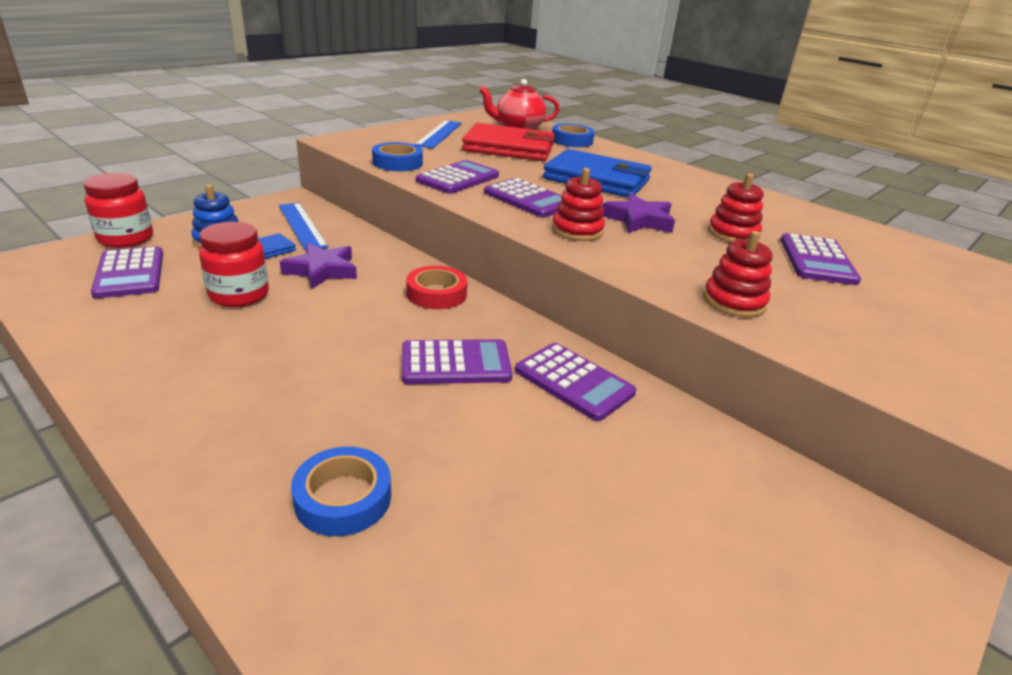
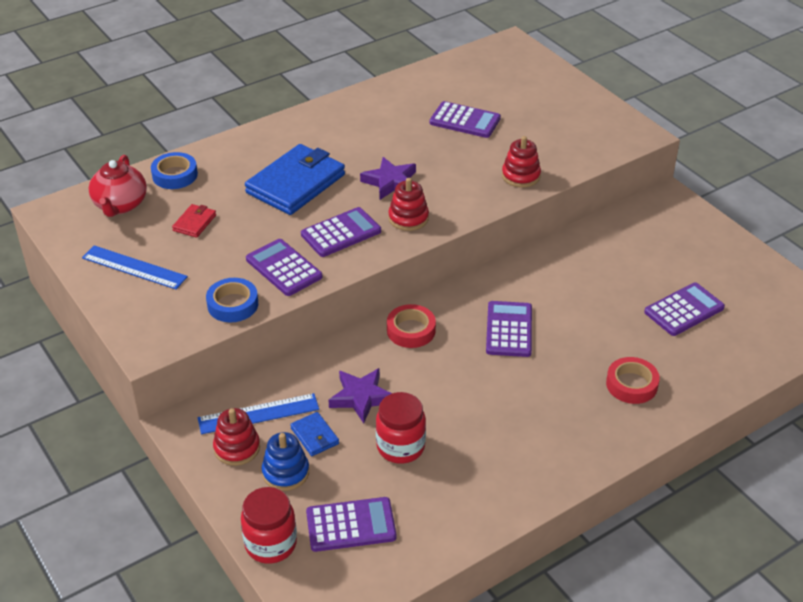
camera: 75 degrees left, 10 degrees up
(343, 498) = (631, 384): blue tape -> red tape
(509, 148) = (194, 223): red wallet -> red wallet, size x0.45
(574, 382) = (533, 279): purple calculator -> purple calculator (684, 310)
(732, 234) = (419, 143): red stacking toy -> red stacking toy (237, 448)

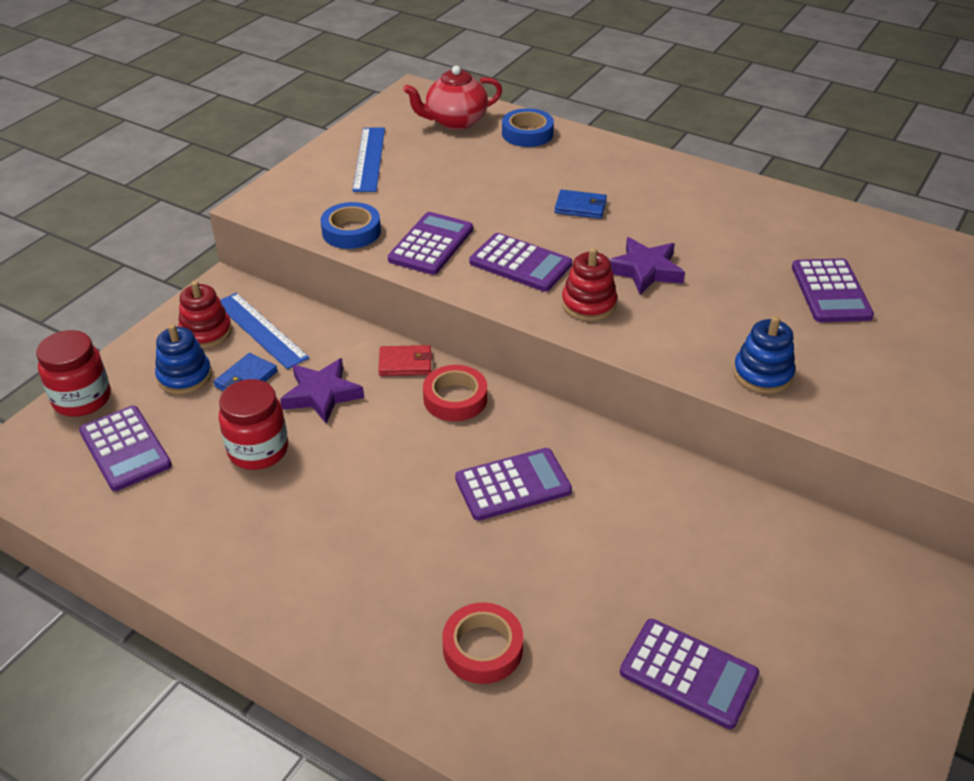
camera: 65 degrees right, 0 degrees up
(194, 223) = (462, 168): red wallet -> red wallet (405, 363)
(295, 183) = (580, 207): blue wallet -> blue wallet, size x0.45
(521, 176) = (762, 374): red stacking toy -> blue stacking toy

